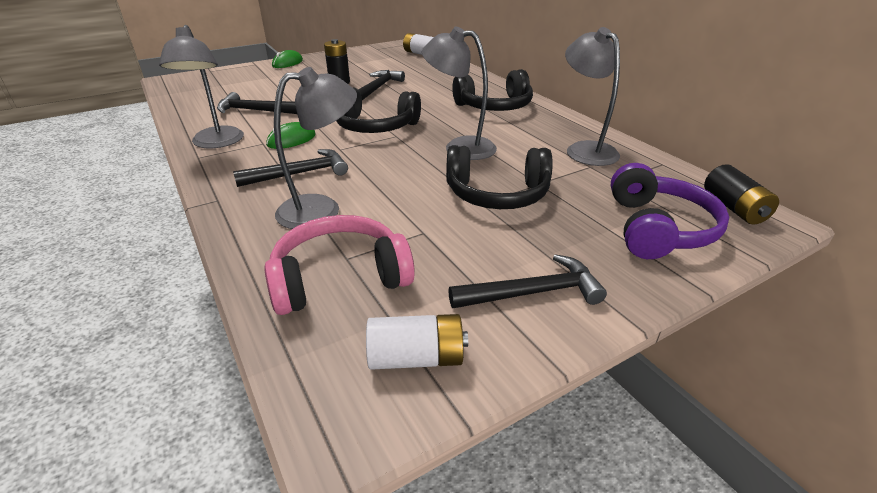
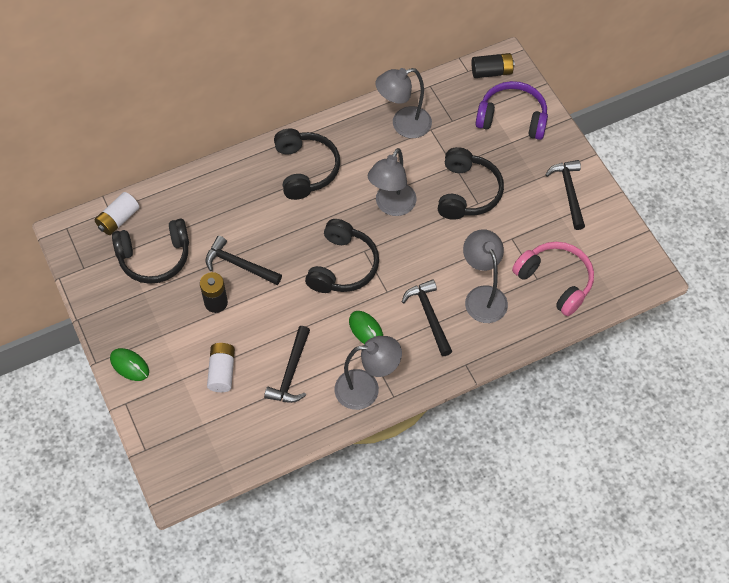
camera: 85 degrees left, 25 degrees up
(339, 278) = (555, 281): pink headphones -> pink headphones turned 150 degrees clockwise
(386, 64) = (154, 257): none -> black headphones
(416, 358) = (613, 246): white battery -> white battery (222, 372)

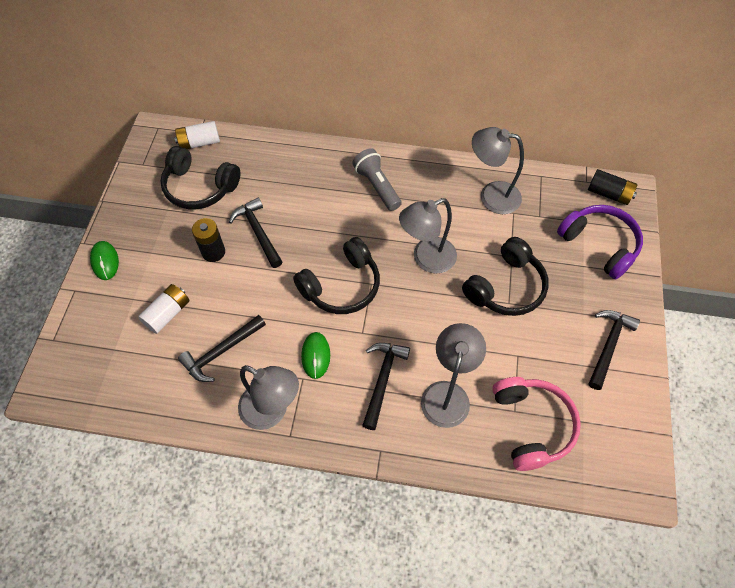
camera: 35 degrees right, 0 degrees up
(306, 169) = (377, 186): black headphones -> grey flashlight

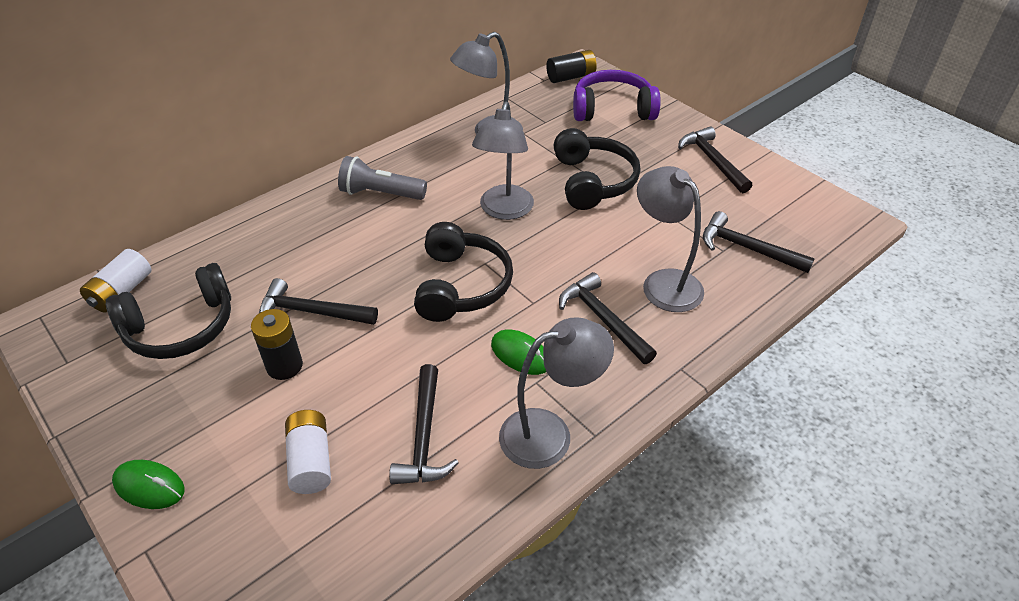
camera: 50 degrees left, 15 degrees down
(532, 425) = (747, 248): pink headphones -> black hammer

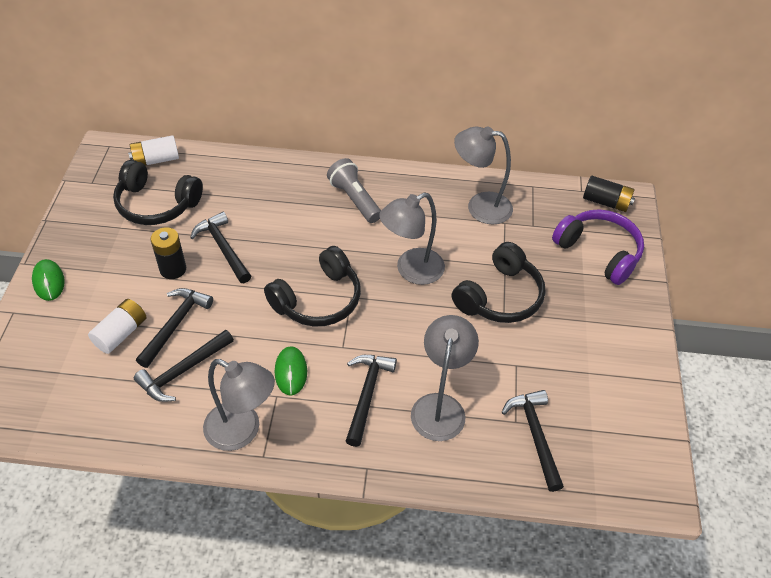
camera: 45 degrees right, 5 degrees up
(712, 161) = (615, 352): black hammer -> black hammer (175, 325)

